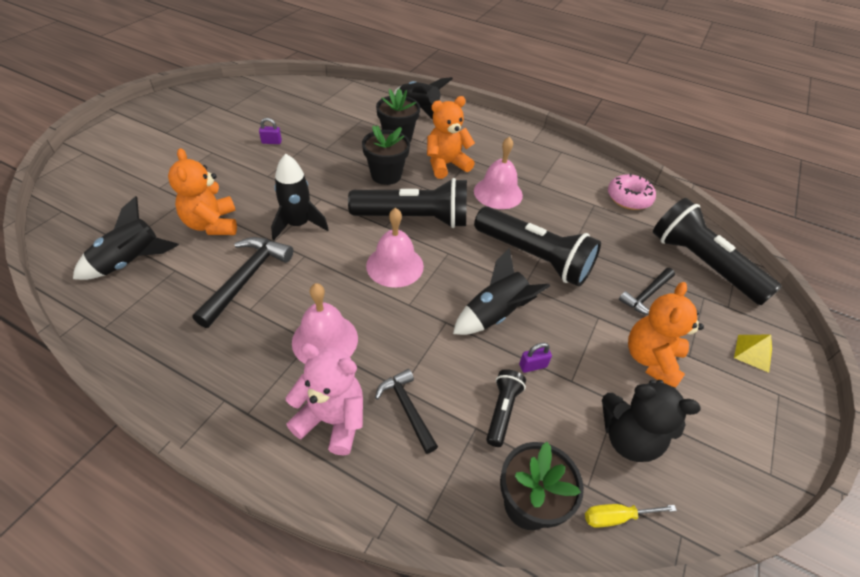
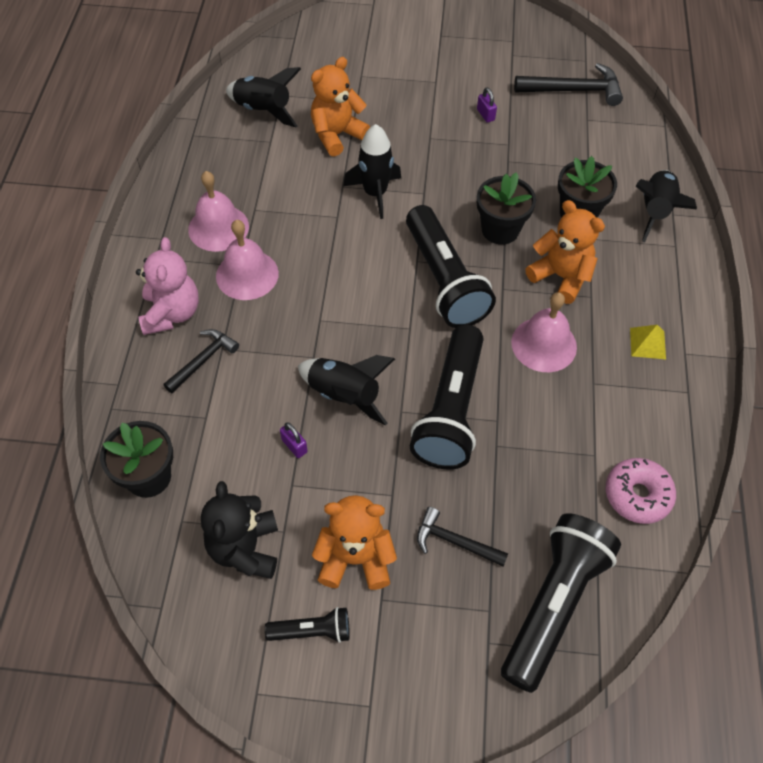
camera: 70 degrees right, 10 degrees up
(246, 278) = (286, 190): black hammer -> black hammer (574, 90)
(395, 265) = (364, 290): pink bell -> pink bell (218, 228)
(502, 411) = (231, 433): black flashlight -> black flashlight (312, 631)
(615, 517) = (159, 549): yellow screwdriver -> none
(753, 353) = (421, 674): yellow pyramid -> yellow pyramid (647, 343)

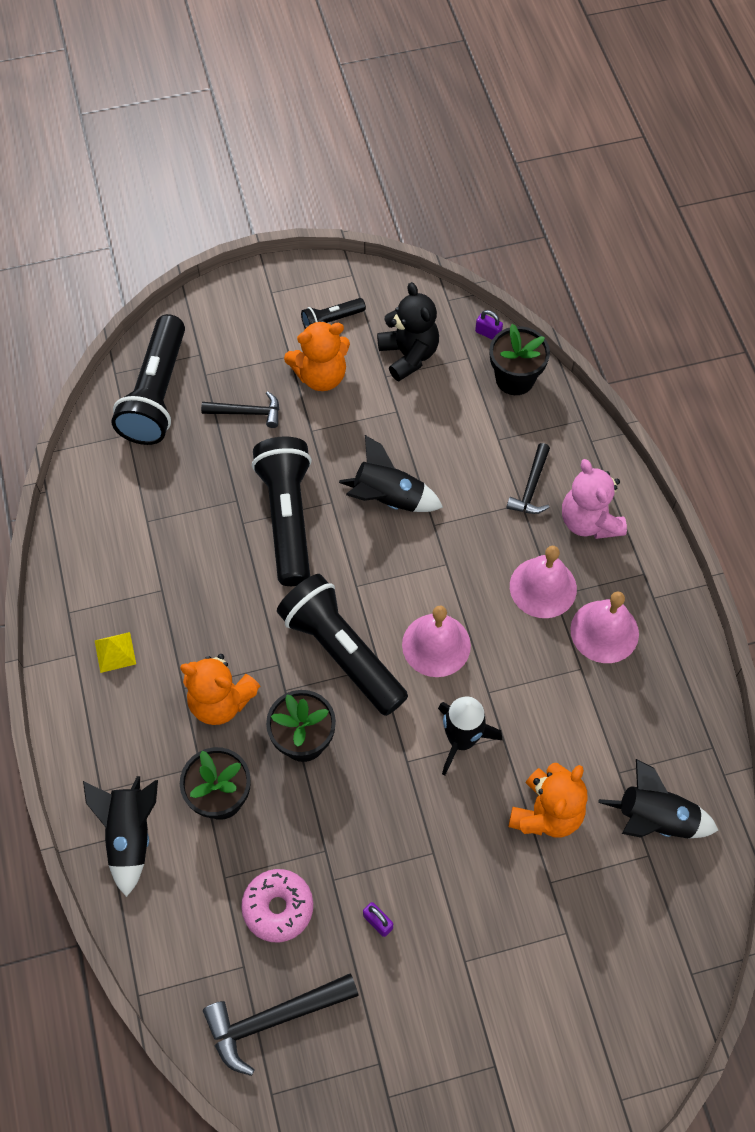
camera: 160 degrees right, 5 degrees up
(294, 446) = (410, 441): purple padlock -> purple padlock (488, 333)
(544, 344) = (219, 614): pink bell -> pink bell (436, 645)
(637, 495) = (103, 498): pink donut -> pink donut (278, 907)

